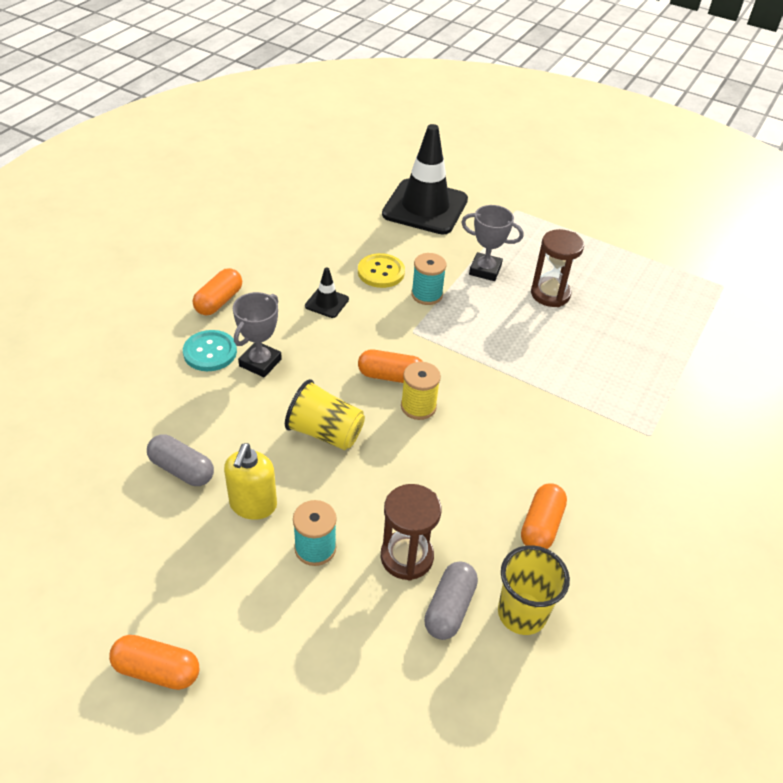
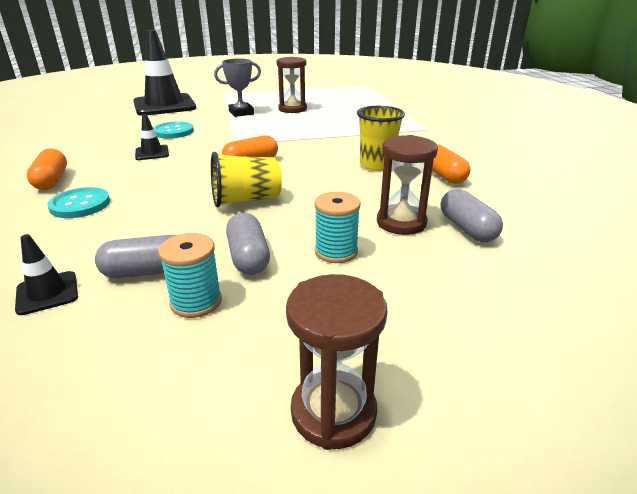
camera: 40 degrees left, 15 degrees down
(115, 446) = (47, 293): none -> black traffic cone
(157, 670) = (333, 412): orange capsule -> brown hourglass
(253, 505) = (248, 257): yellow soap dispenser -> grey capsule
(260, 362) = (137, 193): grey trophy -> none
(381, 272) = (173, 132): yellow button -> turquoise button
(418, 406) = (291, 166): yellow spool -> none
(426, 295) = (220, 130): turquoise spool -> turquoise spool (196, 302)
(522, 613) = (503, 209): yellow cup -> yellow cup (377, 165)

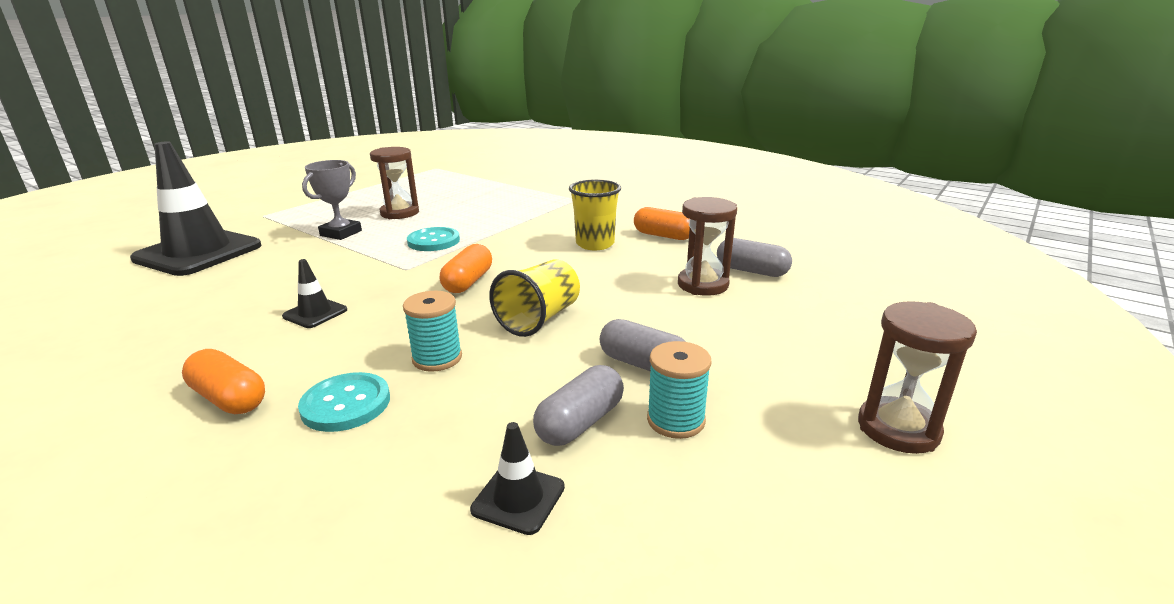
camera: 40 degrees left, 5 degrees down
(173, 132) = (290, 280): turquoise button -> turquoise button (433, 241)
(336, 251) = (700, 327): turquoise spool -> turquoise spool (437, 358)

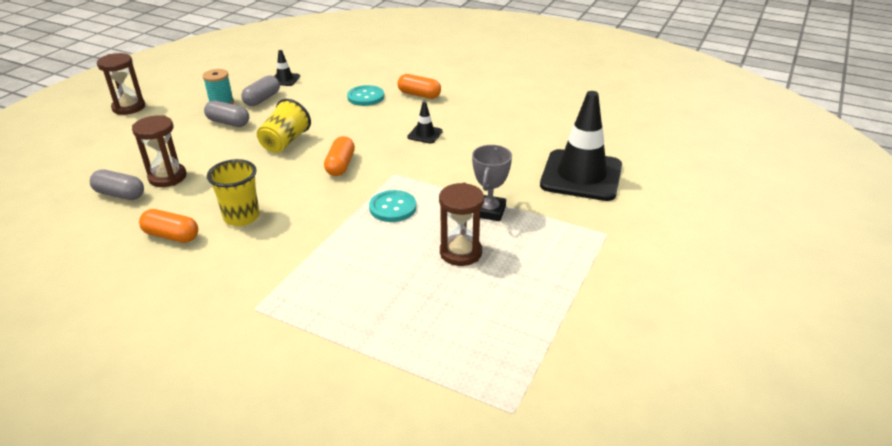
camera: 170 degrees right, 10 degrees up
(437, 358) = (335, 117): turquoise spool -> none

